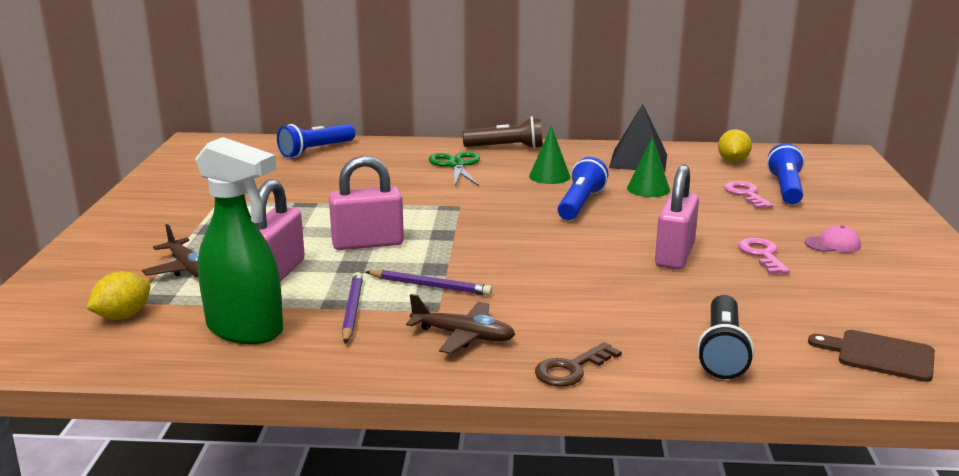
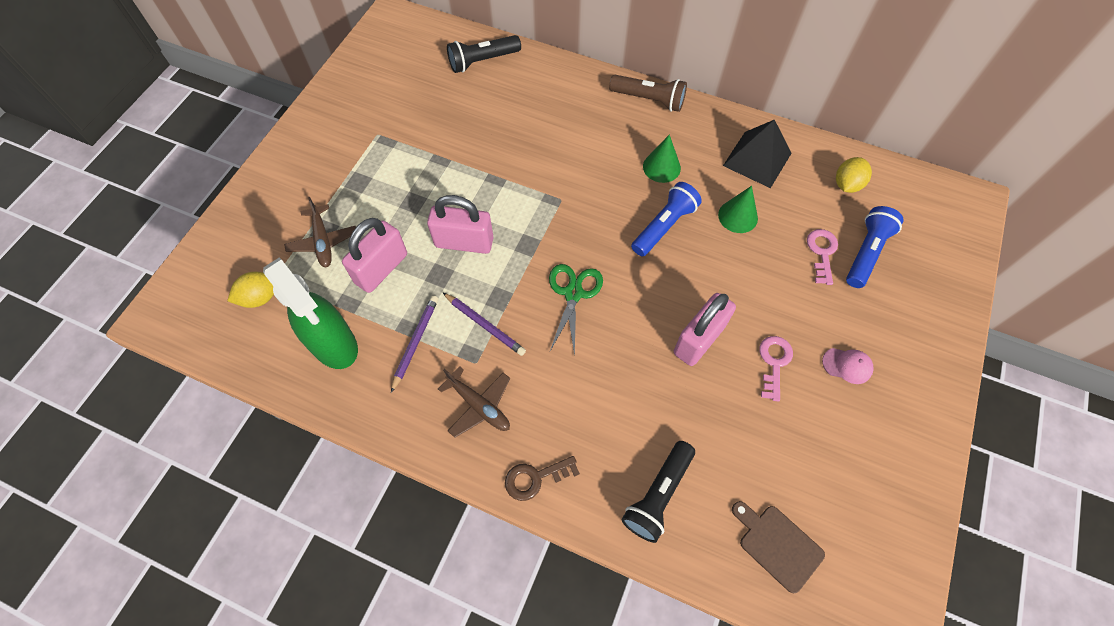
camera: 20 degrees right, 40 degrees up
(316, 150) = (483, 61): blue flashlight -> black flashlight
(456, 165) = (590, 122): green scissors -> green scissors (573, 293)

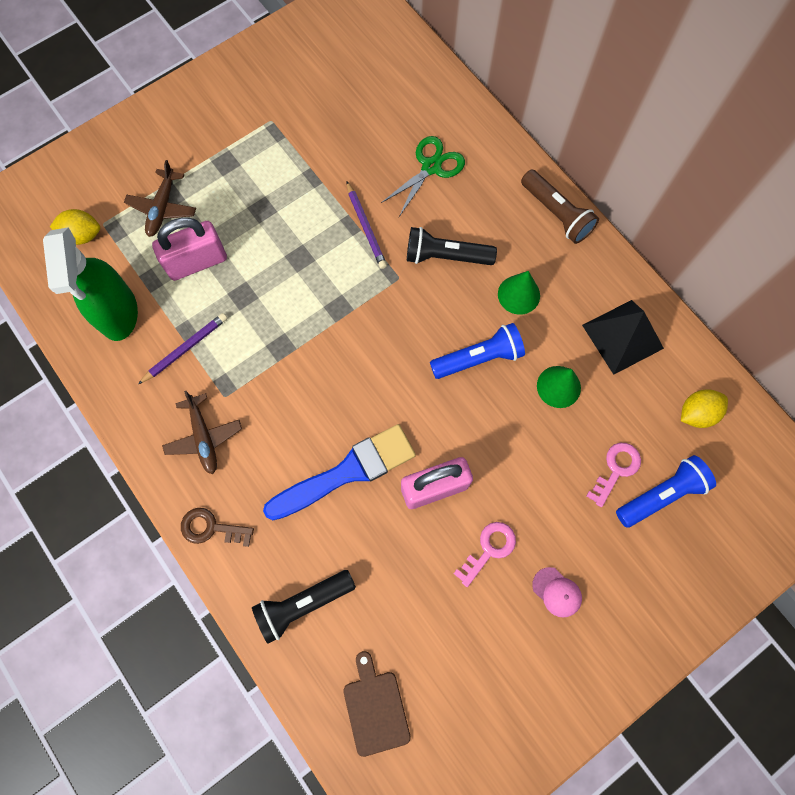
camera: 30 degrees right, 10 degrees up
(464, 242) = (283, 274): pink padlock -> none
(483, 61) = (417, 87): black flashlight -> black flashlight (446, 256)
(485, 325) = (253, 366): purple pencil -> purple pencil (366, 227)
(573, 293) = (349, 379): green scissors -> green scissors (431, 167)
(621, 366) = (347, 472): none -> blue brush

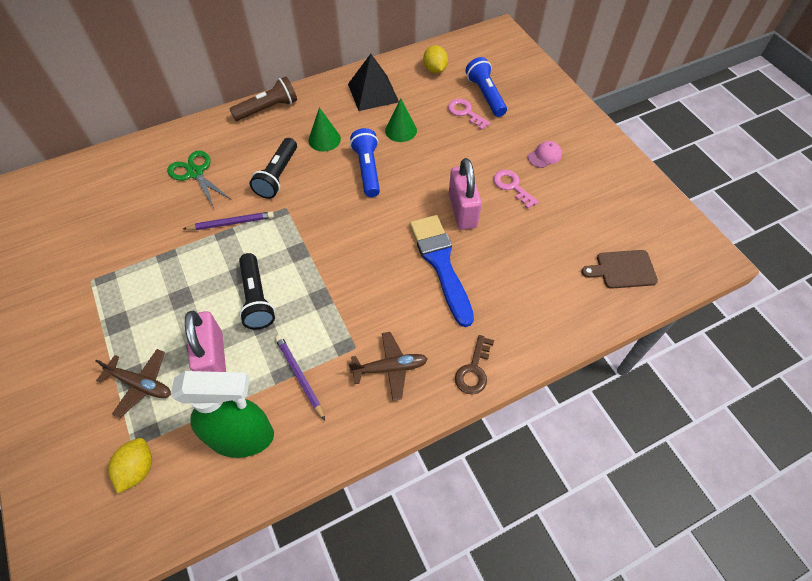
camera: 80 degrees left, 15 degrees down
(303, 604) = (544, 307): black flashlight -> black flashlight (256, 298)

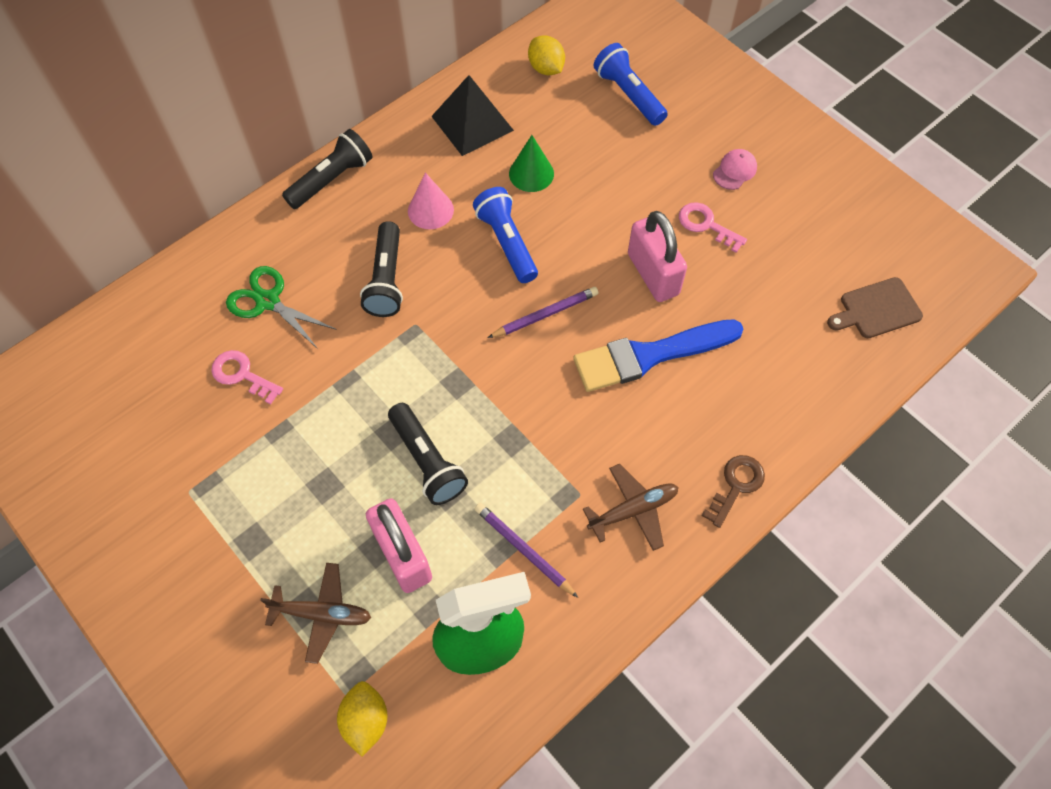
camera: 15 degrees left, 5 degrees up
(231, 223) = (350, 364): purple pencil -> purple pencil (546, 314)
(267, 109) = (331, 180): brown flashlight -> black flashlight
(324, 139) = (430, 210): green cone -> pink cone
(441, 264) = (650, 355): blue brush -> blue brush turned 75 degrees counterclockwise
(465, 113) = (610, 128): pink key -> pink key (242, 375)
(474, 370) = (736, 486): brown key -> brown key turned 150 degrees counterclockwise

